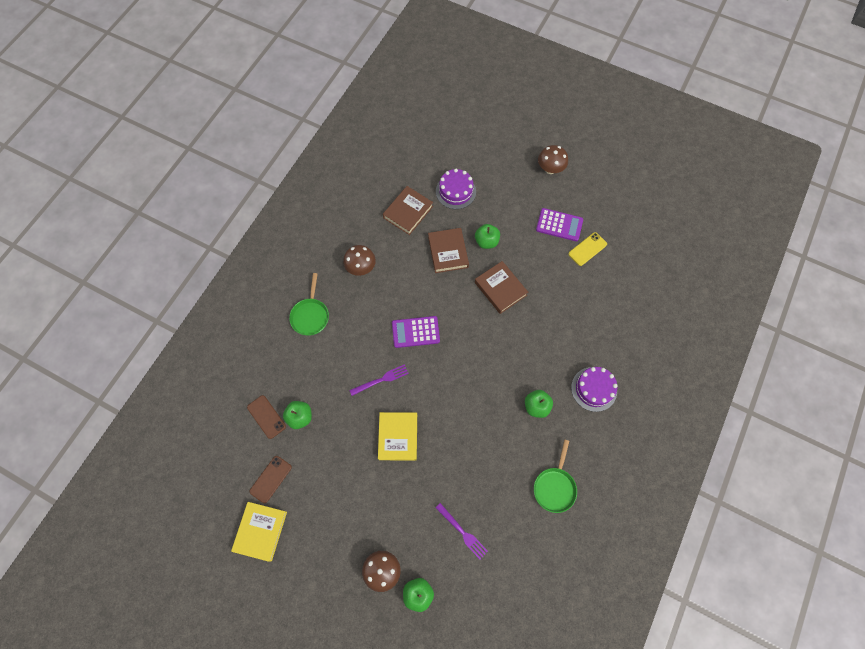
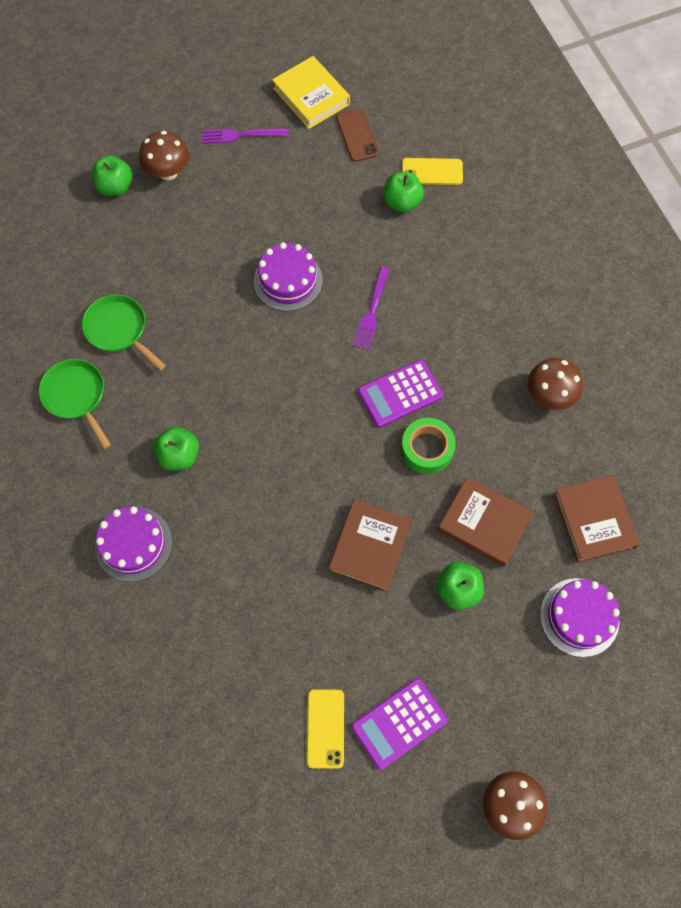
camera: 130 degrees right, 0 degrees up
(266, 417) = (432, 172): brown phone -> yellow phone
(310, 315) = (525, 293): green pan -> green pan (119, 330)
(398, 437) = (288, 280): yellow book -> purple cake
(415, 332) = (400, 393): purple calculator -> purple calculator turned 150 degrees counterclockwise
(433, 299) = (427, 449): none -> green tape
(463, 532) = (127, 268): purple fork -> purple fork (240, 135)
(500, 289) = (369, 547): brown book -> brown book turned 75 degrees counterclockwise

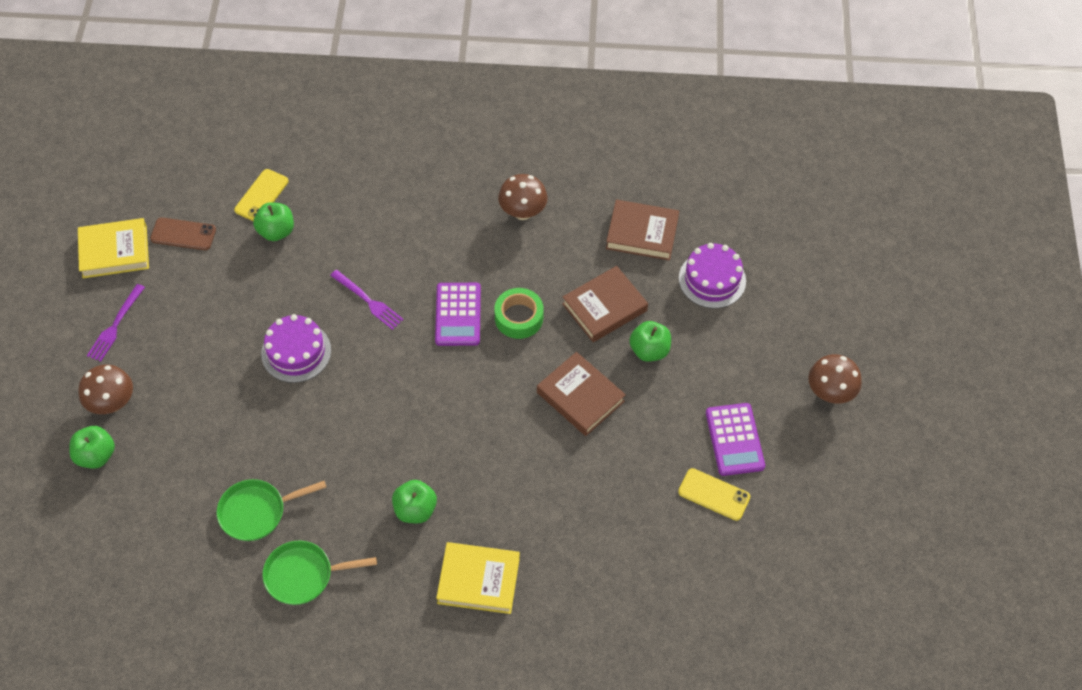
camera: 65 degrees left, 10 degrees down
(133, 544) = (478, 580): purple cake -> yellow book

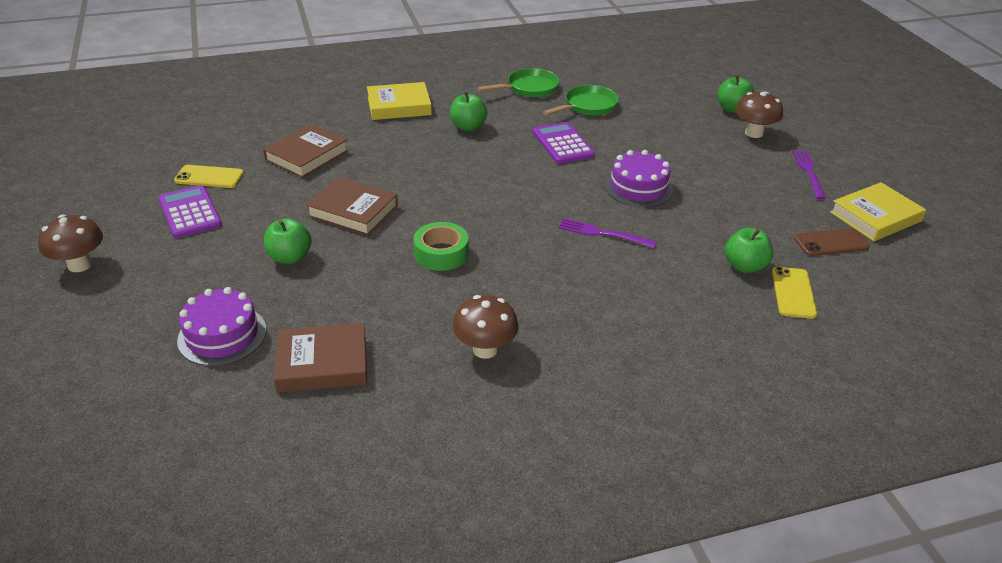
camera: 160 degrees right, 20 degrees down
(458, 314) = (506, 242): purple calculator -> purple calculator (563, 144)
(604, 307) = (349, 281): brown book -> brown book (307, 155)

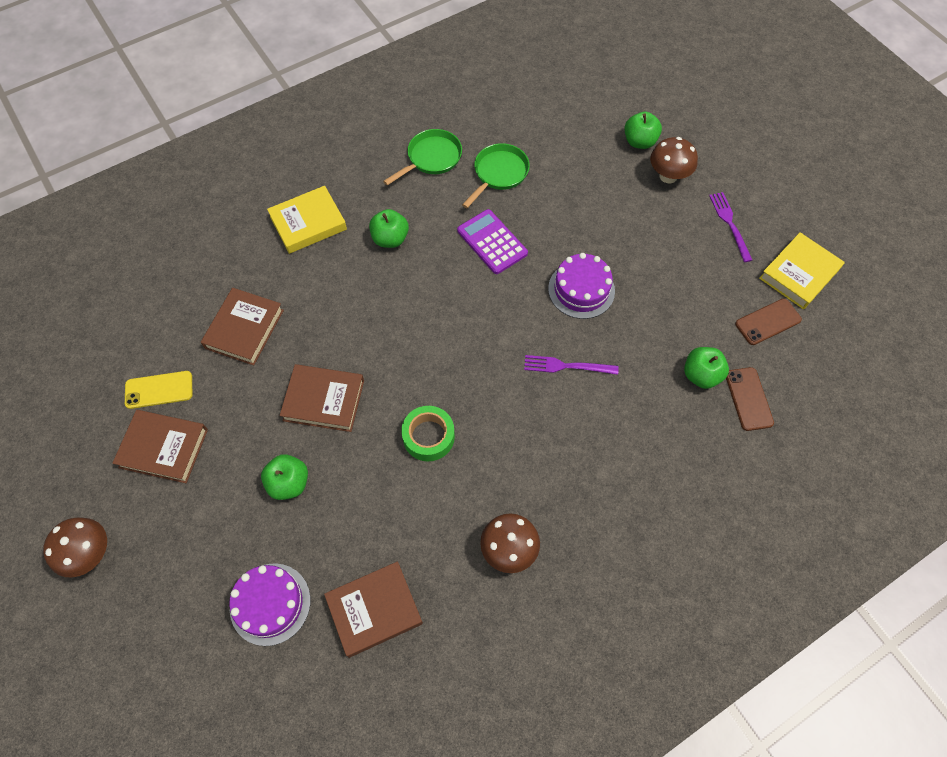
camera: 15 degrees left, 25 degrees up
(190, 212) = (163, 448): purple calculator -> brown book
(793, 293) = (748, 399): yellow phone -> brown phone

